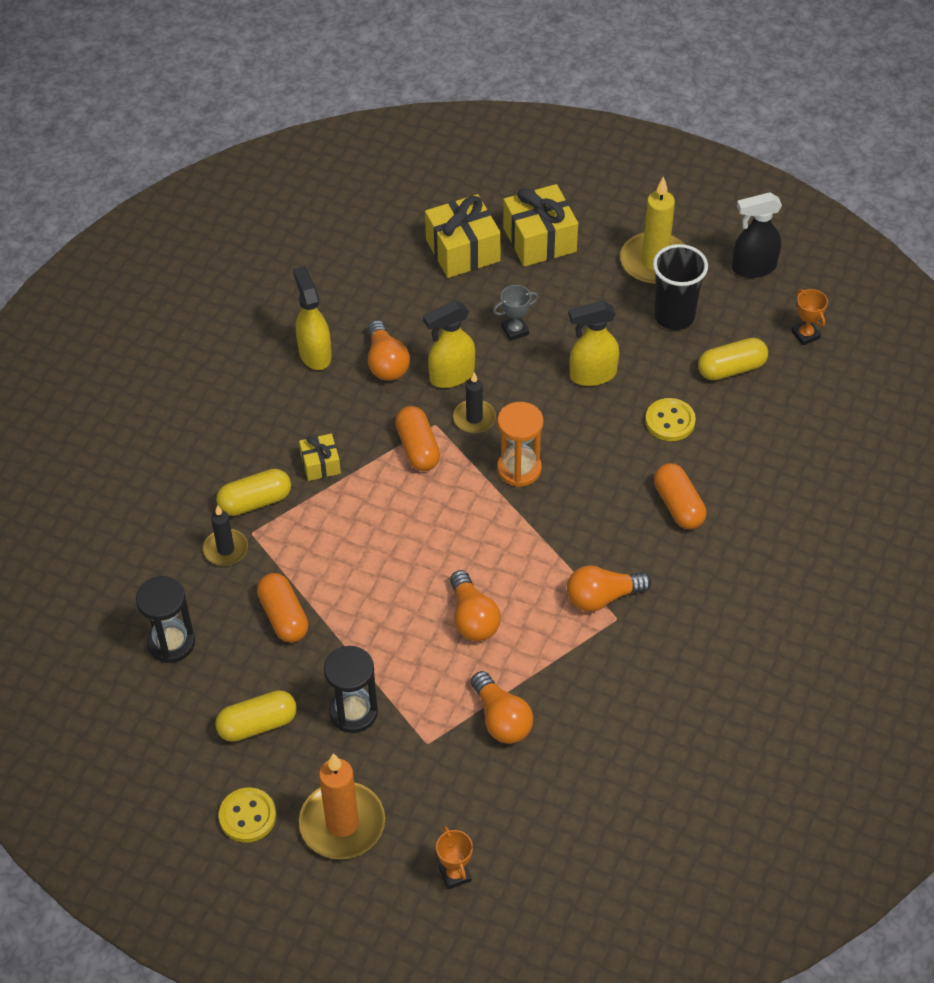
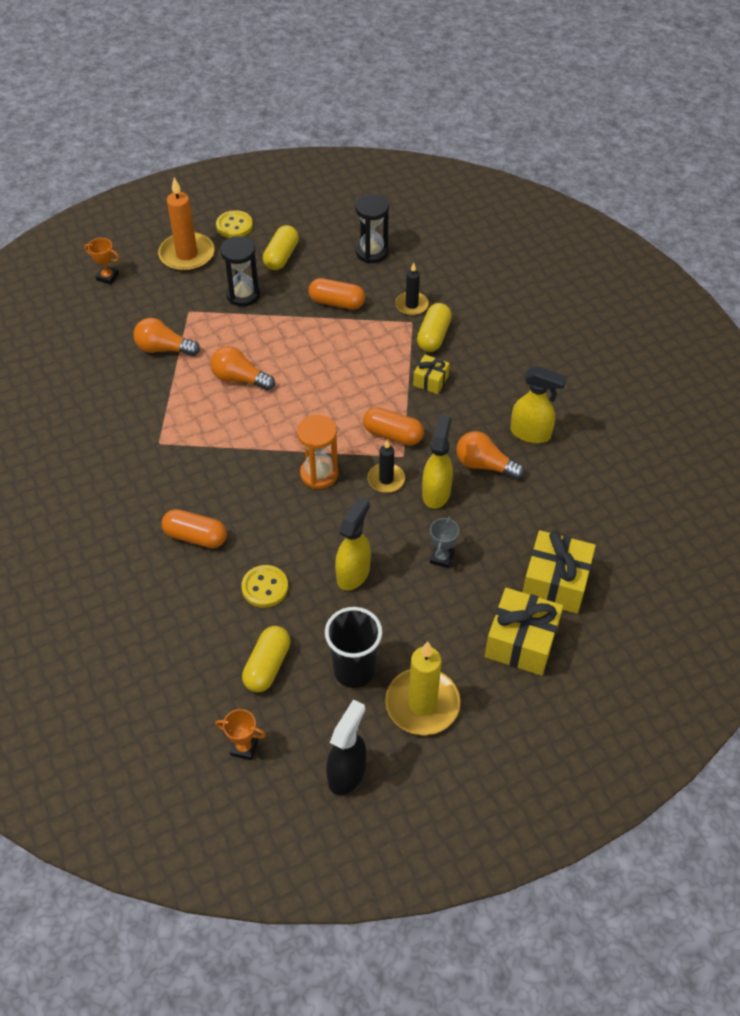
camera: 130 degrees right, 0 degrees up
(602, 597) = (180, 447): orange light bulb -> none

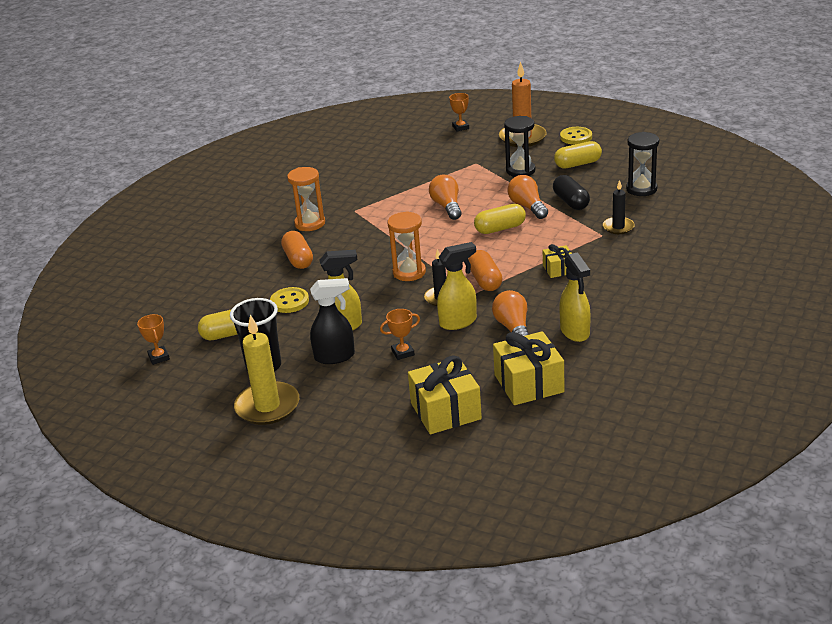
camera: 55 degrees right, 20 degrees down
(139, 489) = (310, 223): none -> orange hourglass
(164, 349) = (432, 172): orange light bulb -> orange light bulb (527, 207)
(337, 303) = (571, 202): orange capsule -> black capsule
(347, 773) = (179, 404): black spray bottle -> black spray bottle (335, 356)
(433, 336) = (603, 249): yellow capsule -> yellow capsule (500, 228)
(442, 558) = (403, 353): grey trophy -> orange trophy
(521, 642) = (371, 422): yellow gift -> yellow gift (529, 383)

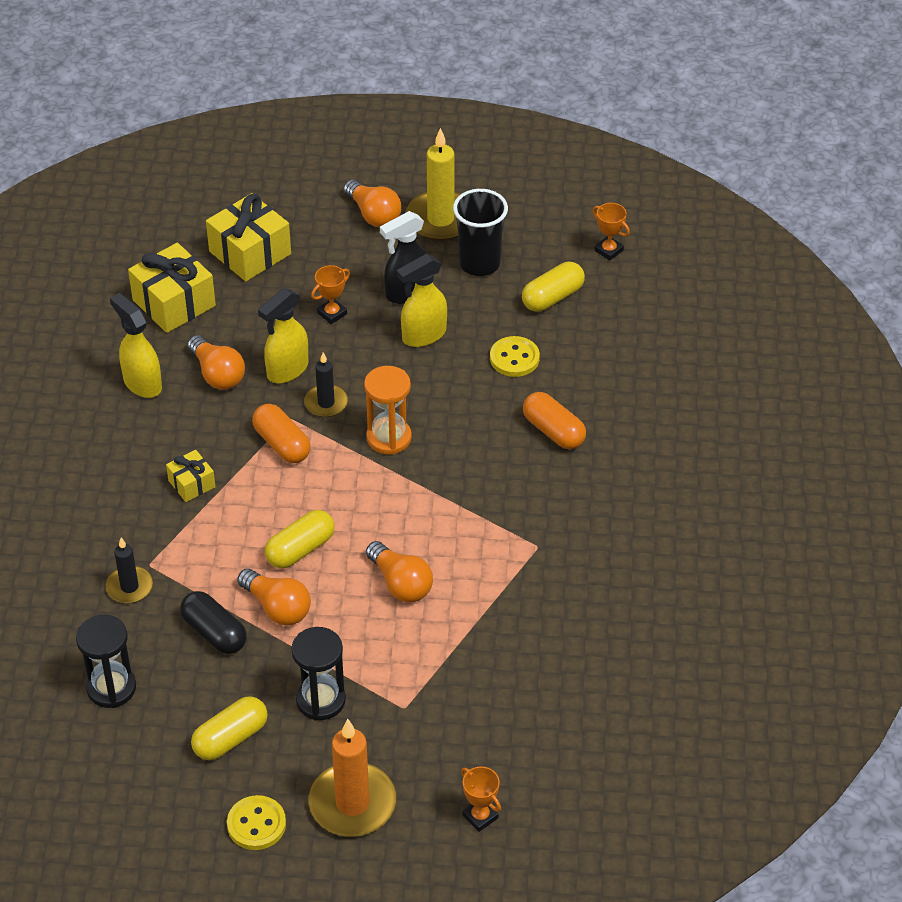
camera: 155 degrees right, 15 degrees up
(310, 223) = (586, 504): orange hourglass -> none
(320, 422) = (373, 214): none -> orange light bulb

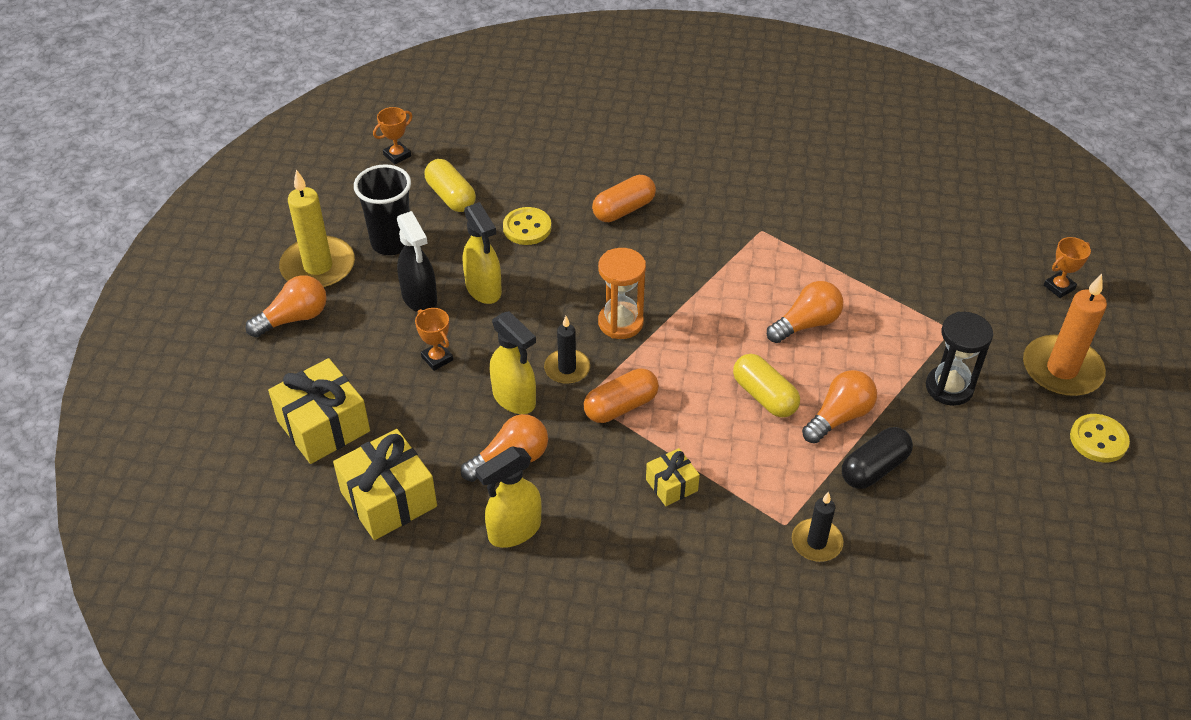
camera: 85 degrees left, 0 degrees up
(111, 688) = (953, 558): black hourglass -> none
(230, 738) = (1003, 457): yellow capsule -> none

